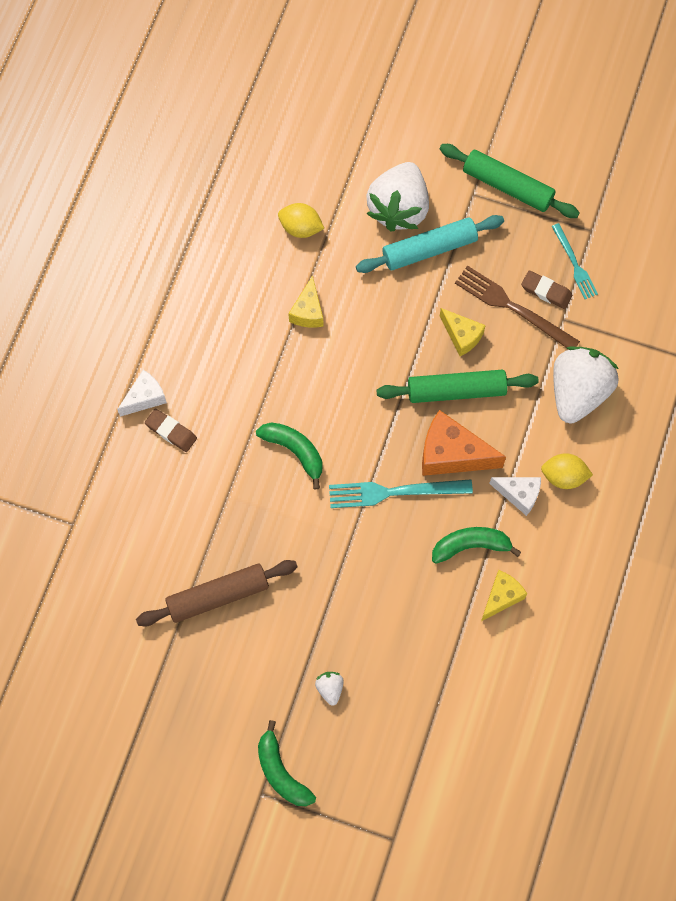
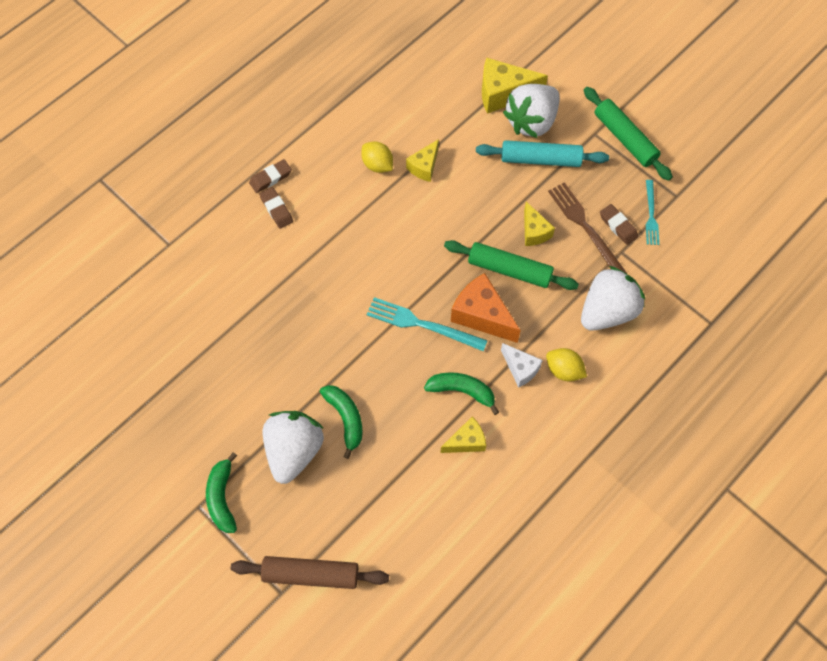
camera: 25 degrees right, 5 degrees down
(145, 398) = (270, 178): white cheese -> brown eraser
(218, 595) = (246, 342): brown rolling pin -> brown rolling pin (311, 574)
(294, 451) = (361, 262): green banana -> green banana (345, 418)
(300, 228) = (450, 106): yellow lemon -> yellow lemon (377, 165)
(330, 688) = (294, 450): white strawberry -> white strawberry, size x2.43
(352, 188) = (503, 94): none -> yellow cheese

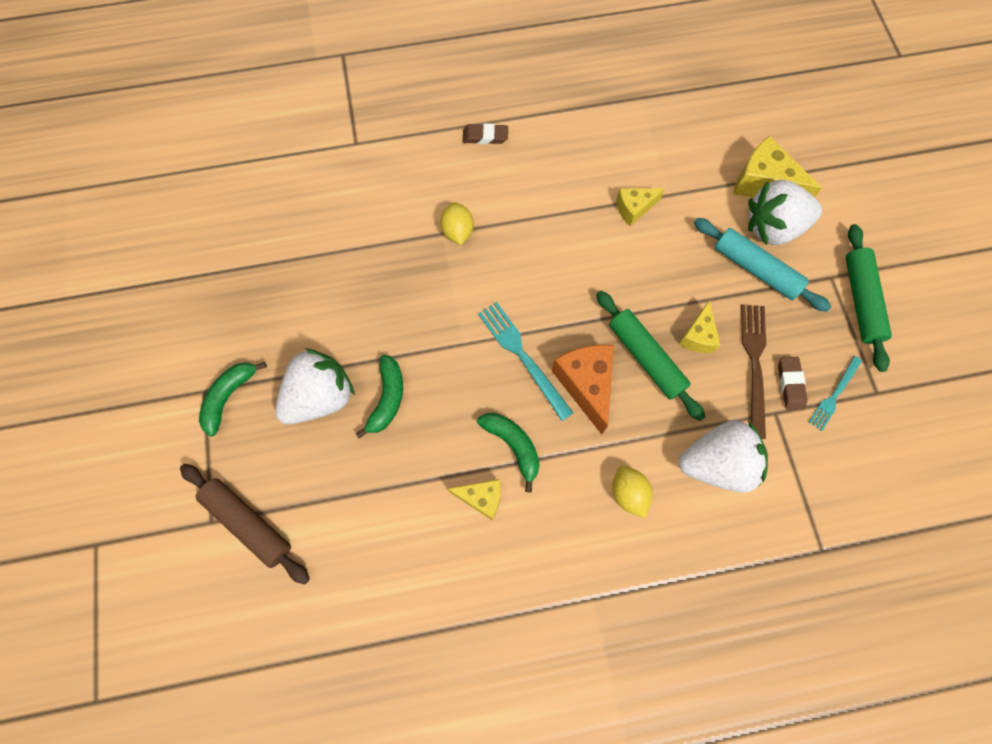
camera: 35 degrees right, 5 degrees up
(276, 209) = (469, 168): brown eraser -> none
(377, 165) = (591, 181): yellow lemon -> yellow lemon (457, 232)
(520, 369) = (586, 462): white cheese -> none

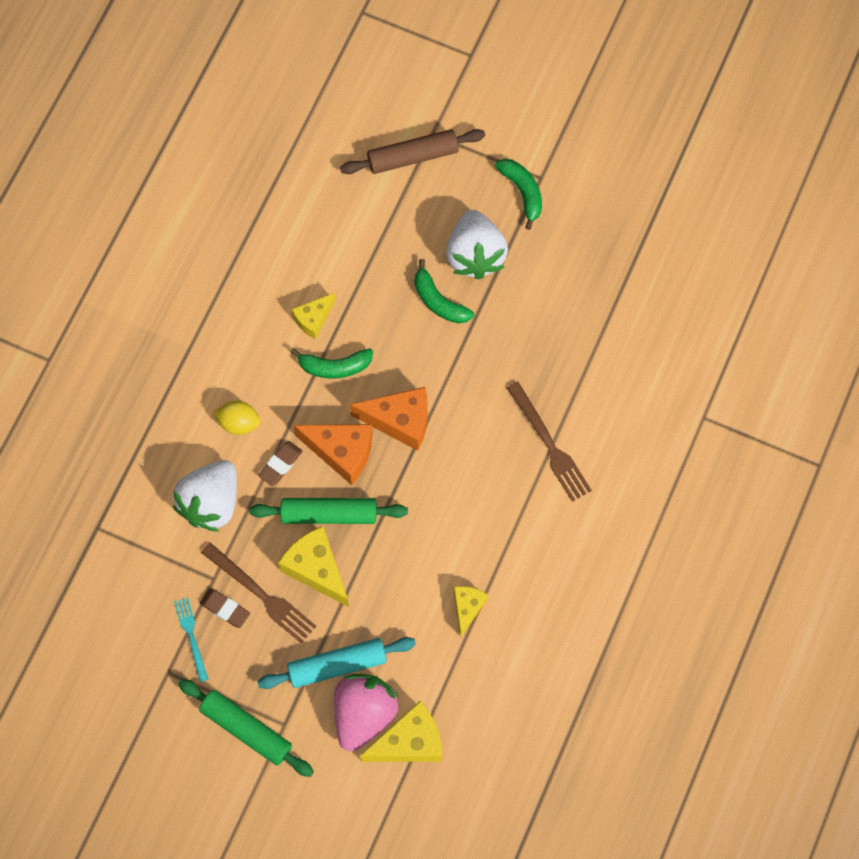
camera: 125 degrees right, 0 degrees up
(457, 232) = (549, 445): yellow lemon -> brown fork
(485, 136) = (633, 532): brown eraser -> brown eraser (280, 464)
(522, 356) = (400, 421): turquoise fork -> orange cheese
(698, 336) = (316, 569): yellow cheese -> yellow cheese, size x1.65
(773, 227) = (363, 714): white strawberry -> pink strawberry

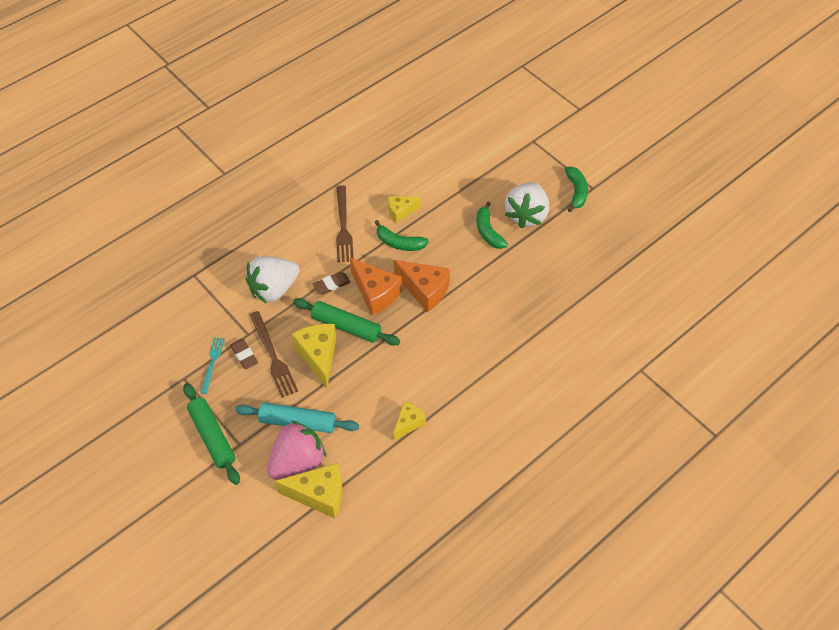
camera: 25 degrees right, 15 degrees down
(238, 423) = (319, 251): yellow lemon -> none
(412, 157) = (513, 148): brown rolling pin -> none
(549, 445) = (520, 344): brown fork -> brown fork (343, 227)

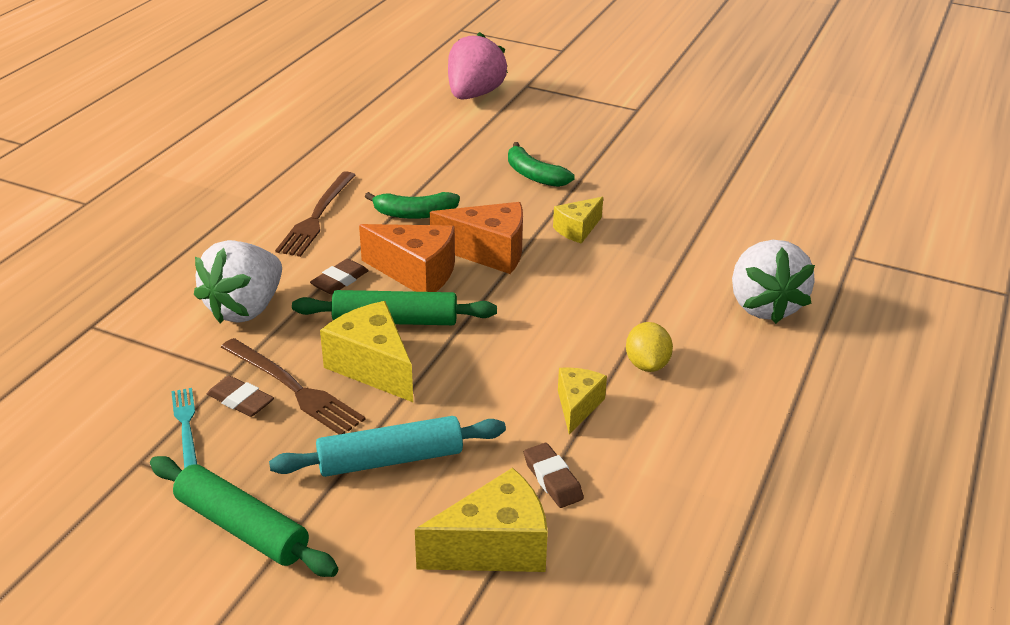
camera: 25 degrees left, 20 degrees down
(297, 462) = (425, 513): pink strawberry -> pink strawberry (474, 94)
(343, 227) = (317, 216): brown fork -> brown fork turned 45 degrees clockwise
(369, 466) = (552, 479): none -> brown eraser
(400, 212) = (394, 183): yellow cheese -> yellow cheese (577, 229)
(462, 408) = (647, 364): none -> yellow lemon
(526, 215) = (573, 149): white strawberry -> white strawberry (764, 306)
(576, 192) = (620, 116): green banana -> none

